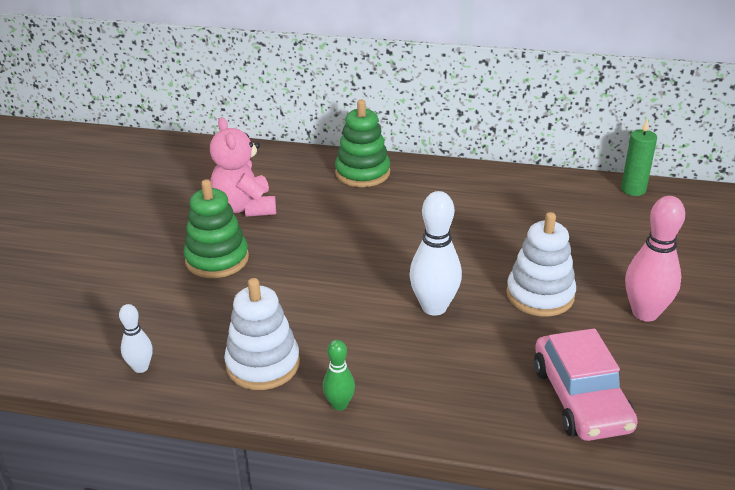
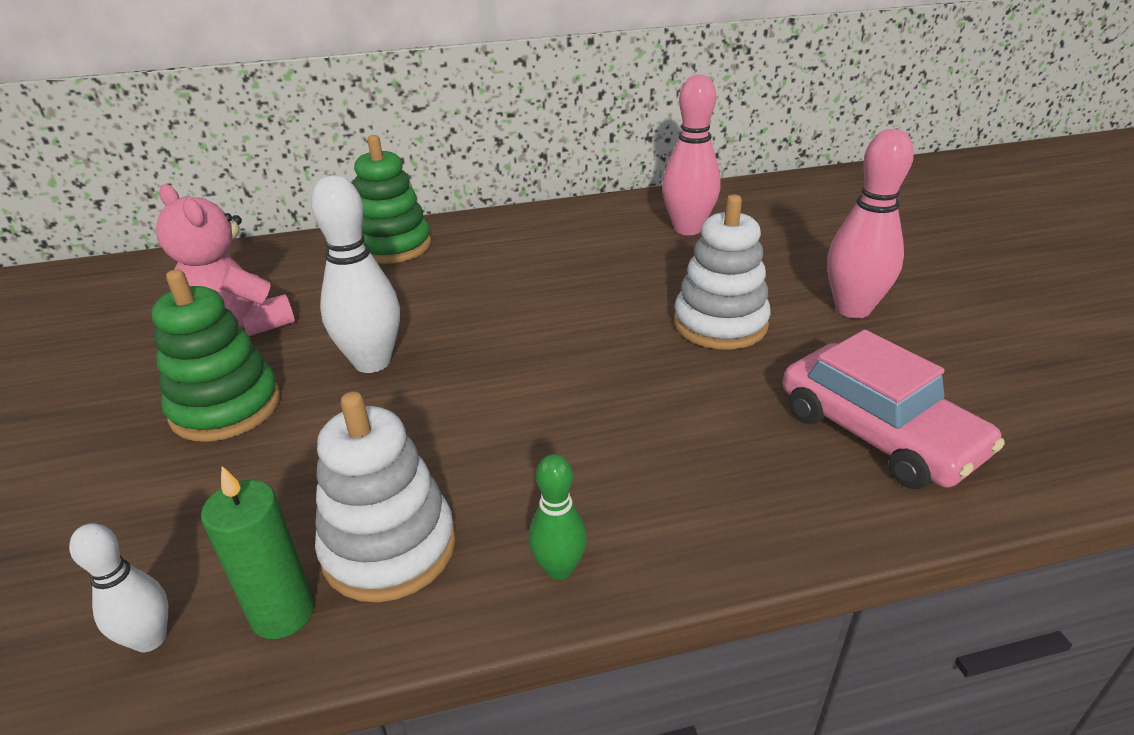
camera: 25 degrees left, 0 degrees up
(434, 307) = (600, 378): white bowling pin -> white bowling pin (372, 362)
(577, 214) = (687, 229): none -> pink bowling pin
(633, 189) = (724, 193): green candle -> green candle (283, 613)

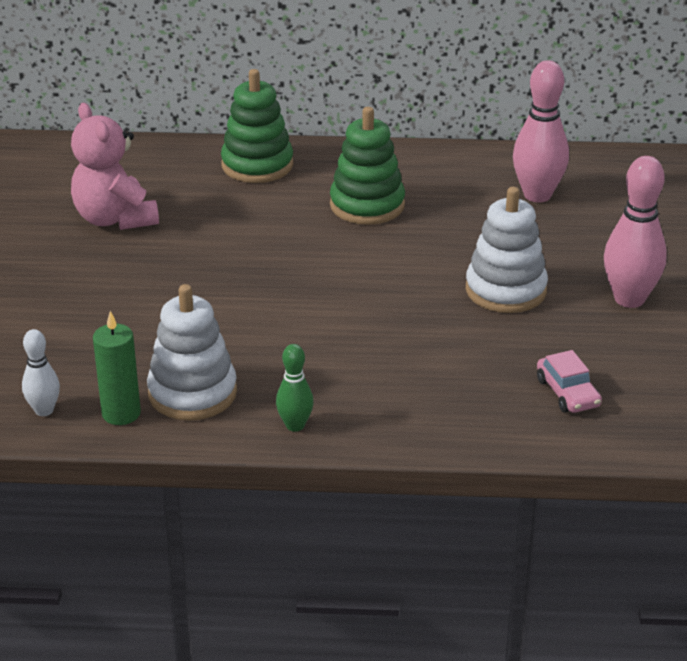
camera: 15 degrees right, 0 degrees up
(226, 407) = (98, 283): green stacking toy -> green stacking toy (367, 205)
(372, 362) = (212, 269): white bowling pin -> none
(878, 433) = (567, 393): pink car -> pink car, size x0.53

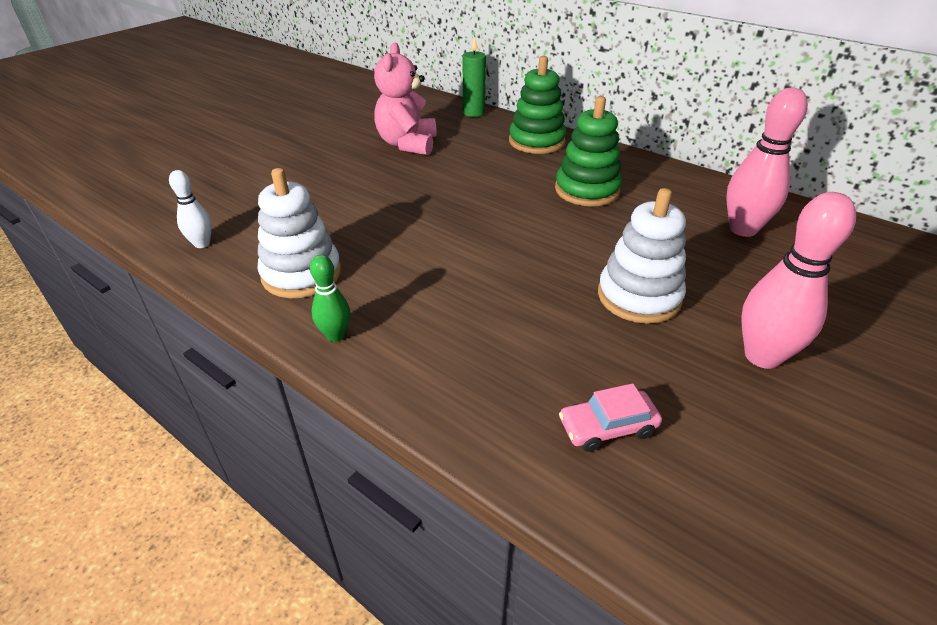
camera: 35 degrees right, 5 degrees up
(121, 413) = (239, 267): green candle -> green candle (473, 113)
(567, 393) = (607, 427): pink car -> pink car turned 60 degrees clockwise

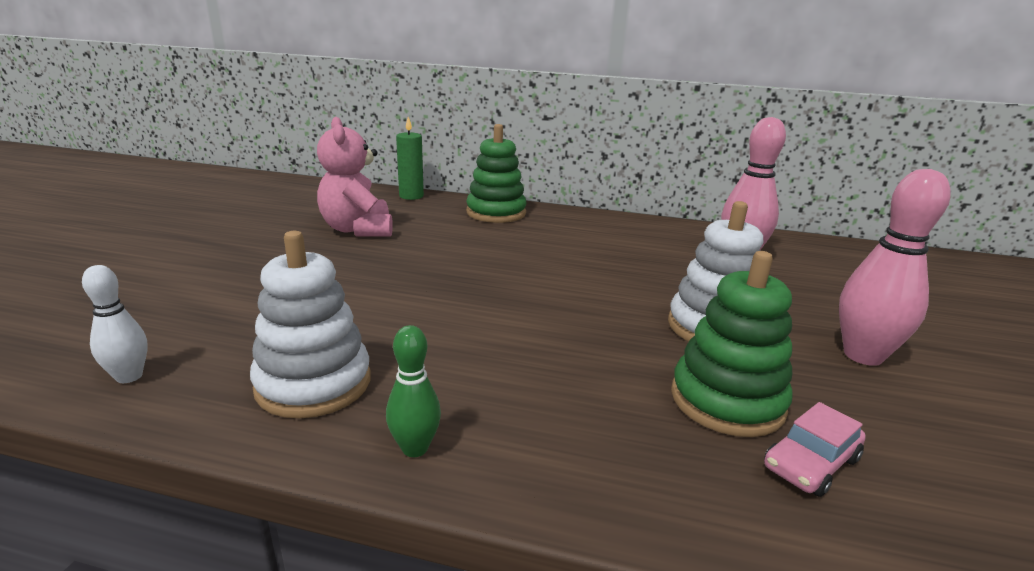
camera: 25 degrees left, 15 degrees down
(587, 190) = (580, 246): green stacking toy -> green stacking toy (727, 401)

